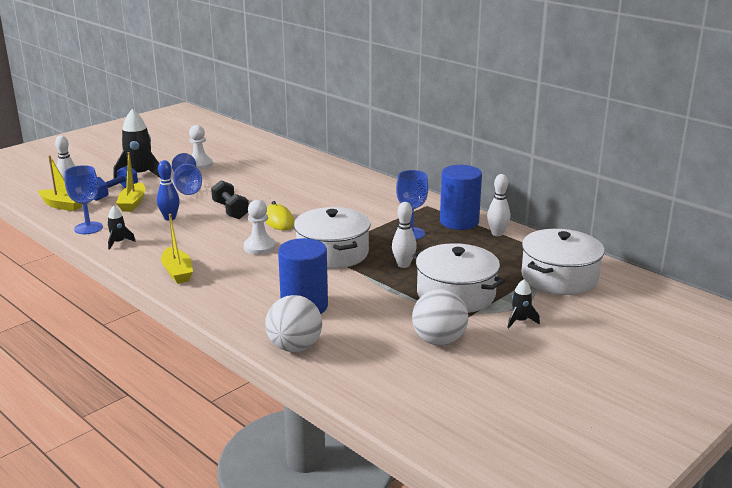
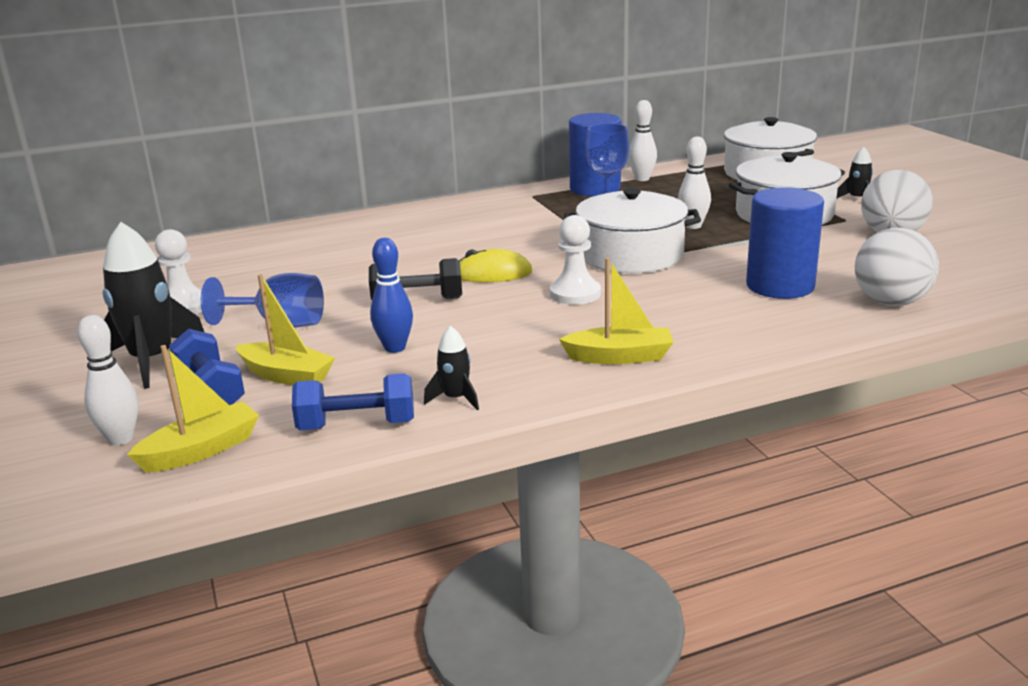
camera: 65 degrees left, 0 degrees up
(88, 228) = (357, 425): blue goblet -> blue dumbbell

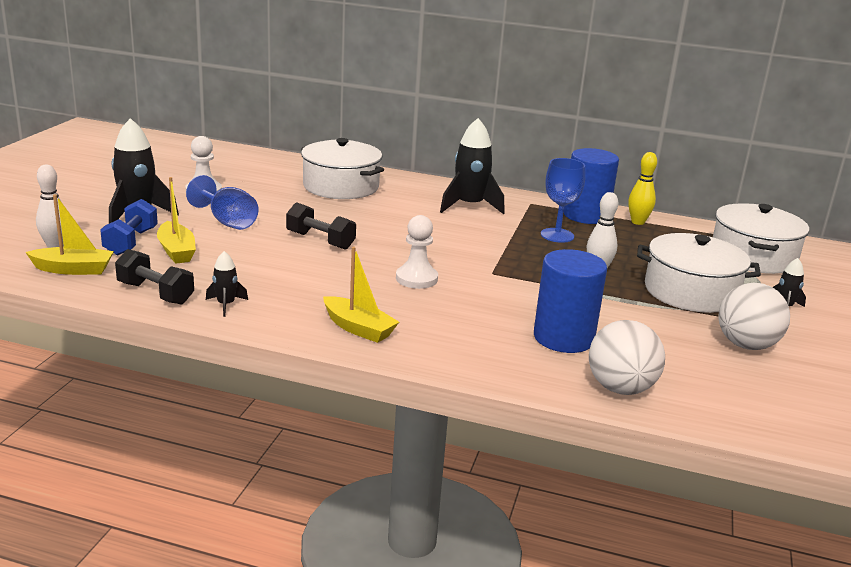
camera: 35 degrees right, 0 degrees up
(357, 425) = (155, 293): blue dumbbell -> black dumbbell
(395, 348) = (254, 262): blue bowling pin -> none
(486, 217) = (469, 206): none -> black rocket
(493, 274) = (395, 244): yellow mouse -> none
(631, 255) = (507, 271): white pot -> white pot (341, 186)
(642, 179) = (638, 222): white bowling pin -> yellow bowling pin

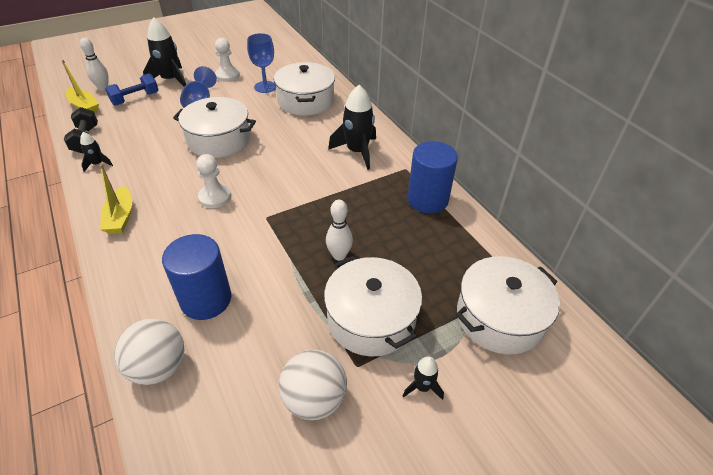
camera: 45 degrees right, 20 degrees up
(176, 251) = (142, 114): yellow boat -> none
(320, 241) = (219, 140): black dumbbell -> white pot
(557, 235) = (370, 207): blue goblet -> blue goblet (265, 87)
(638, 222) = (460, 226): yellow bowling pin -> none

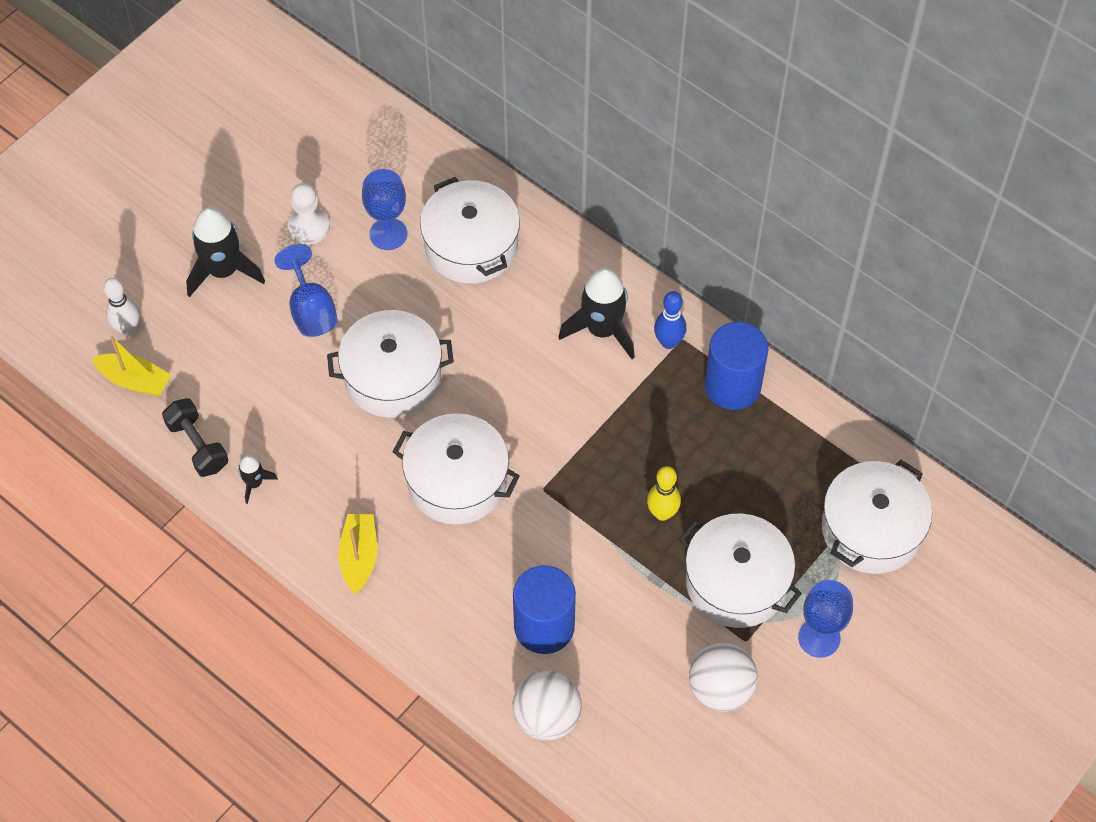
camera: 20 degrees left, 15 degrees up
(120, 217) = (359, 557): yellow boat -> yellow boat turned 150 degrees counterclockwise
(135, 99) = (201, 335): blue dumbbell -> none
(215, 197) = (457, 481): white pawn -> white pot
(339, 255) = (662, 513): white bowling pin -> yellow bowling pin
(396, 168) = (668, 342): none -> blue bowling pin
(422, 387) = (819, 638): black rocket -> blue goblet

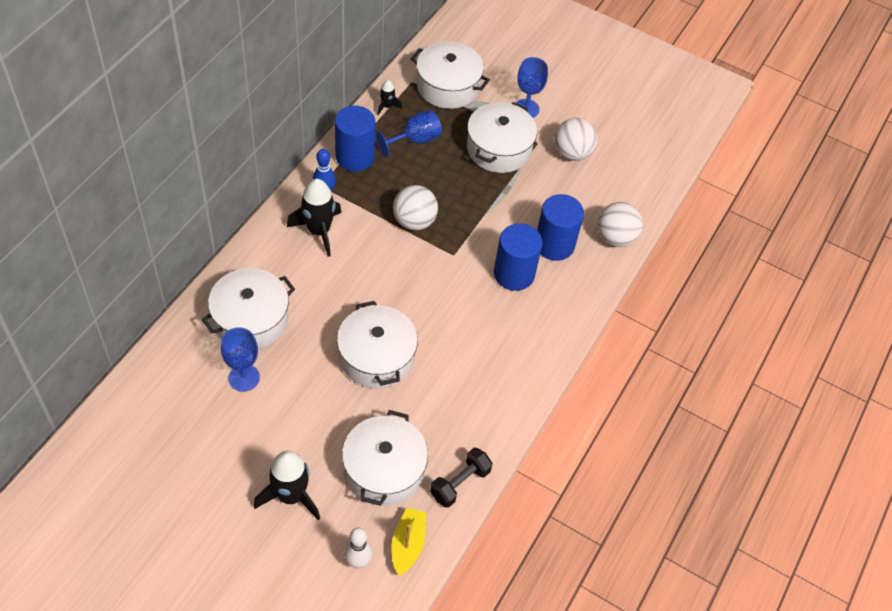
camera: 105 degrees left, 5 degrees down
(254, 483) = (485, 436): black rocket -> black rocket (387, 106)
(309, 227) = (240, 437): white pawn -> none
(311, 310) = (323, 422): blue goblet -> blue goblet (415, 140)
(359, 557) = (529, 358): yellow boat -> none
(457, 481) = (457, 305): white pot -> white pot (384, 469)
(499, 562) = (514, 274): none -> blue cylinder
(607, 447) = (414, 221): none -> white ball
(662, 513) = (458, 188): yellow bowling pin -> none

